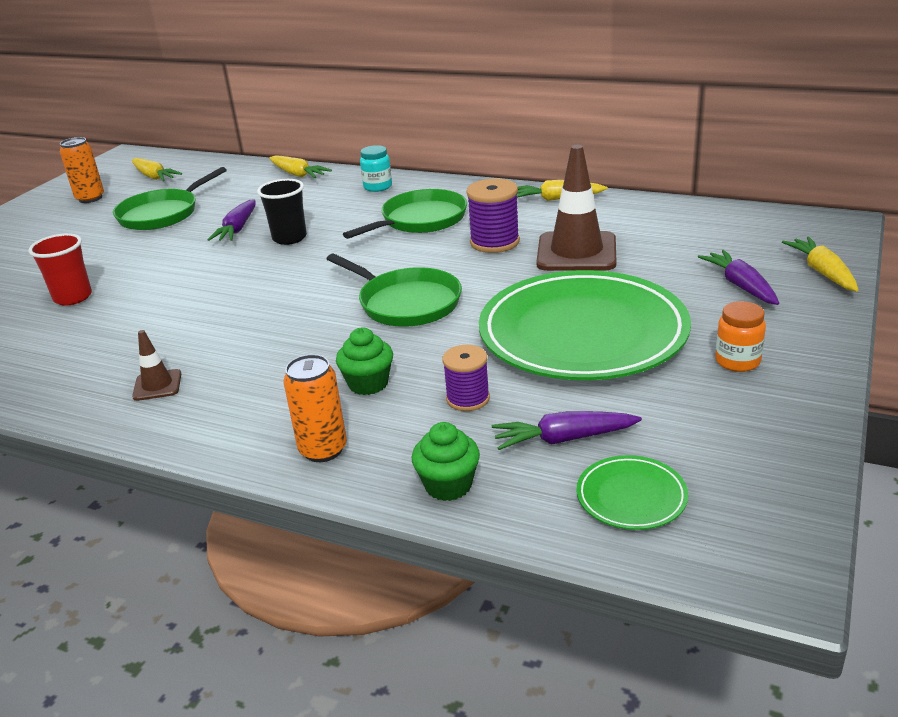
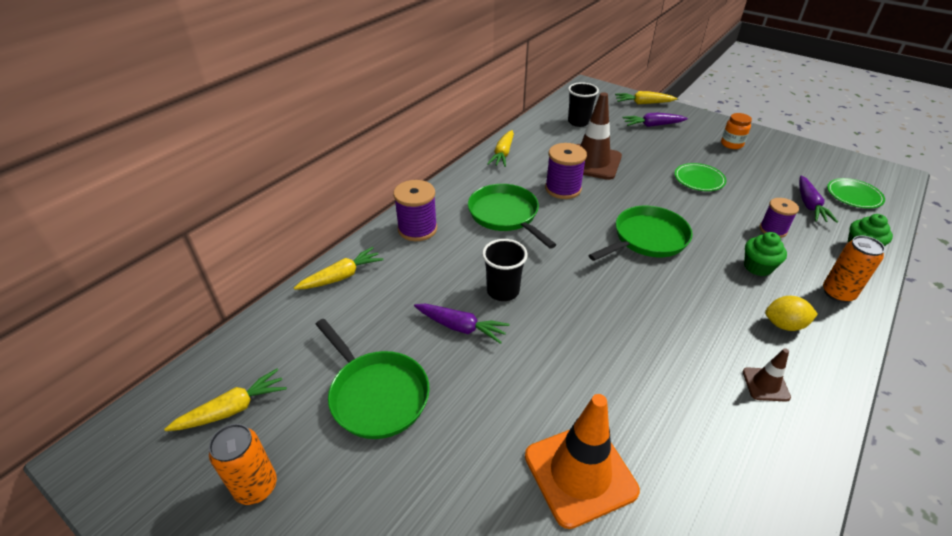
camera: 80 degrees left, 10 degrees up
(73, 297) = (580, 473): red cup -> orange traffic cone
(253, 401) = (784, 325): none -> yellow lemon
(378, 187) = (417, 229): turquoise jar -> purple spool
(583, 333) = (699, 179): green plate -> green plate, size x0.41
(693, 230) = (578, 122): none -> black cup

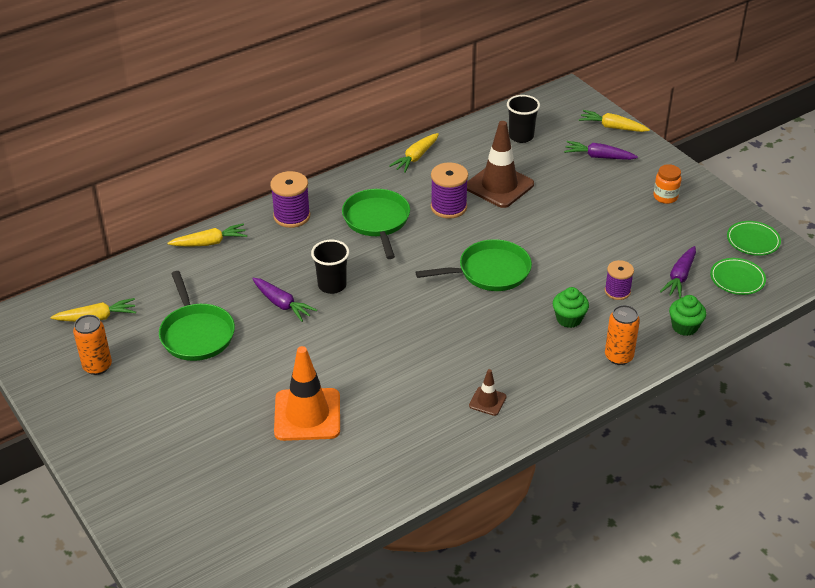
camera: 20 degrees right, 0 degrees up
(699, 179) = (592, 227): green plate -> green plate (753, 241)
(784, 325) = (545, 367): yellow lemon -> none

